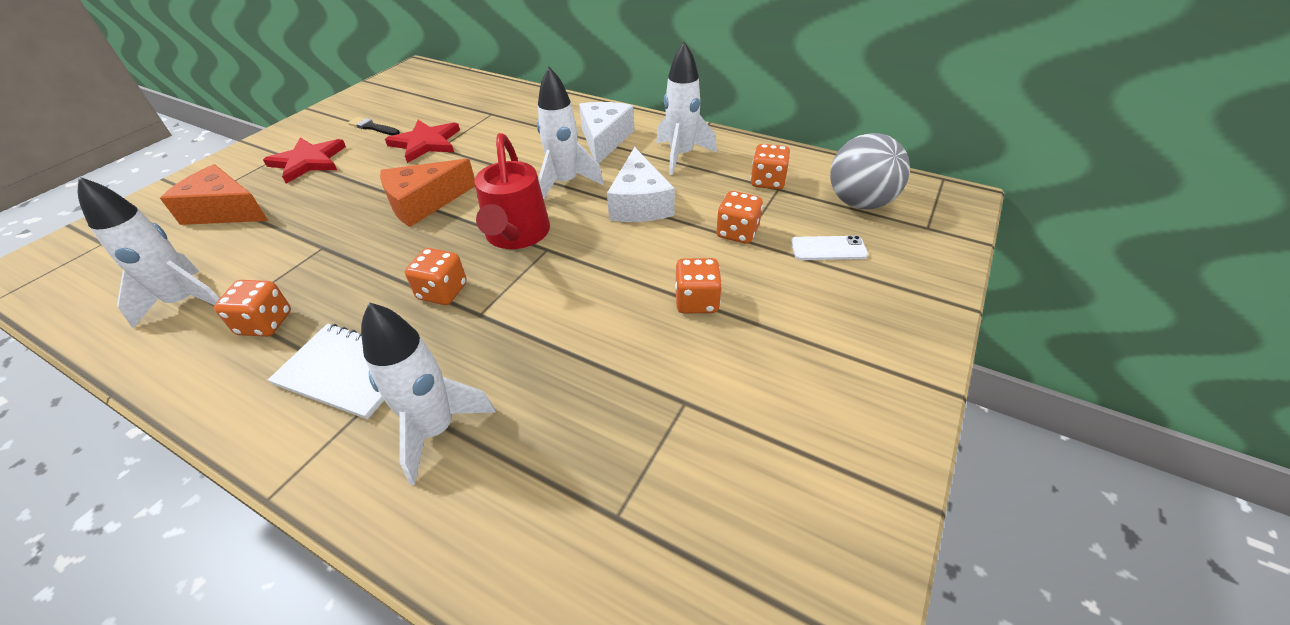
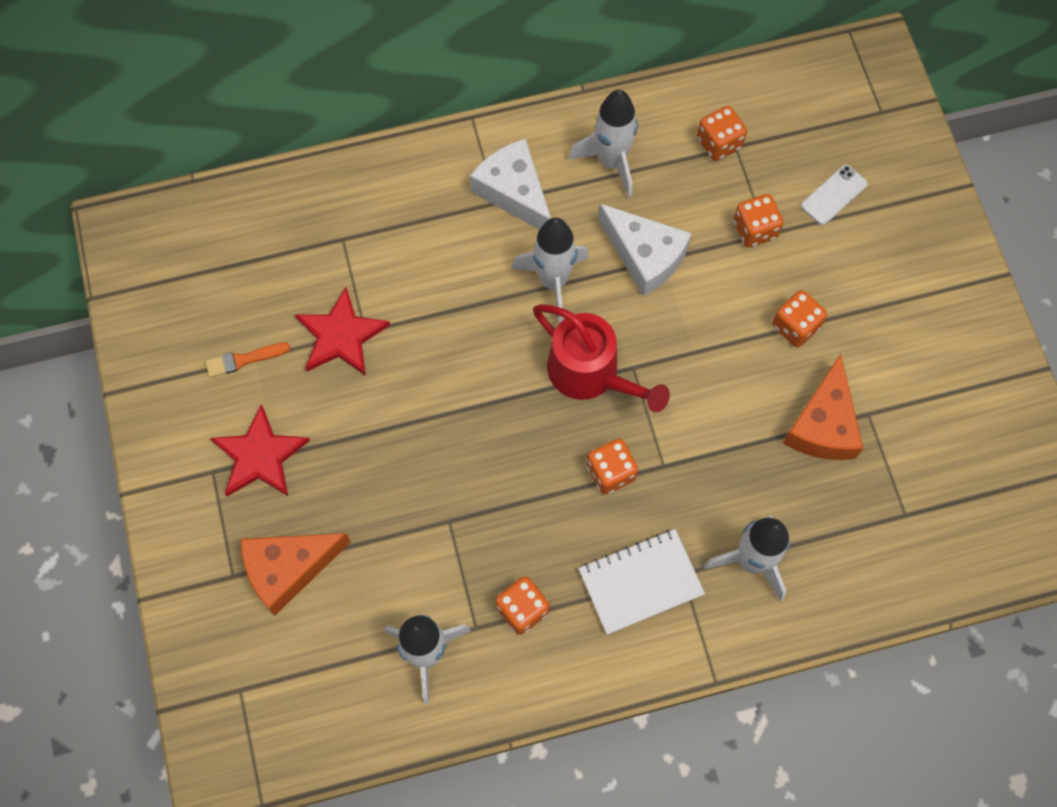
camera: 45 degrees left, 25 degrees up
(372, 127) = (244, 360): black brush -> orange brush
(424, 203) = (461, 407): orange cheese -> orange cheese (823, 425)
(859, 203) = (812, 117): grey ball -> none

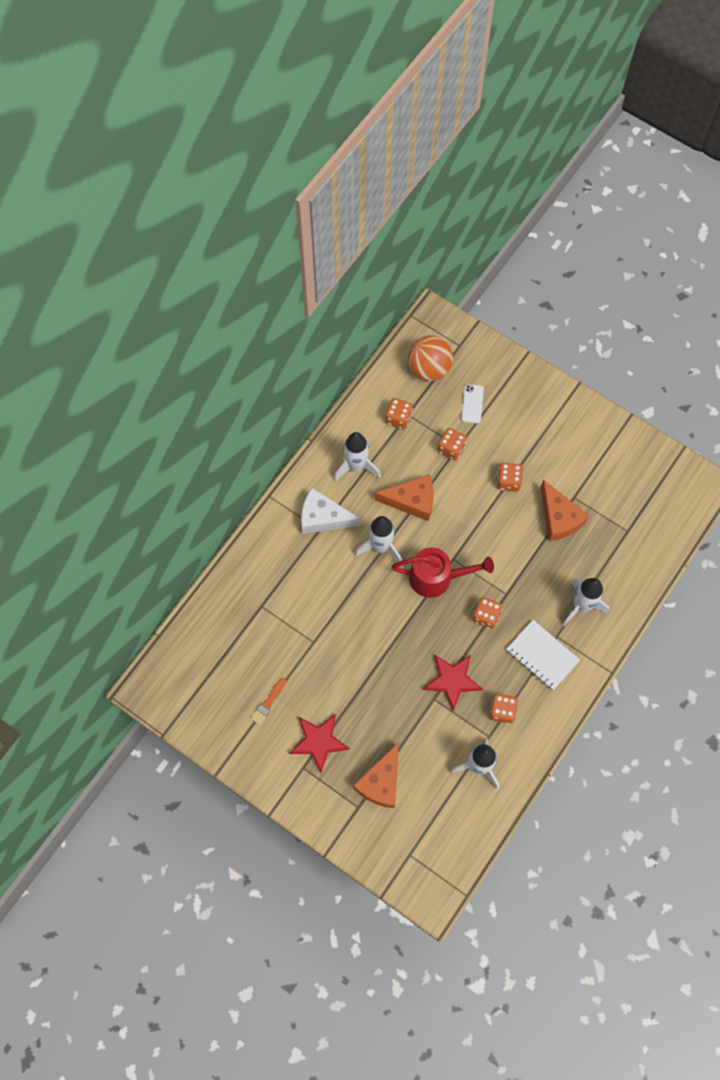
camera: 40 degrees left, 0 degrees up
(341, 336) = (304, 653): red star -> red star (452, 680)
(641, 582) = (542, 655): white notebook -> white notebook turned 75 degrees counterclockwise
(645, 255) = (412, 501): white cheese -> orange cheese
(814, 111) = (429, 368): none -> orange ball

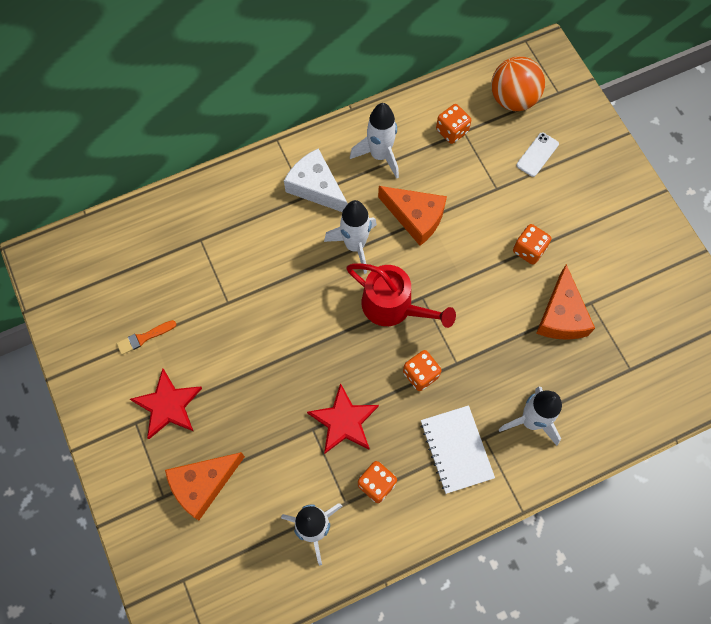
camera: 30 degrees right, 0 degrees up
(451, 448) = (488, 187): orange dice -> none

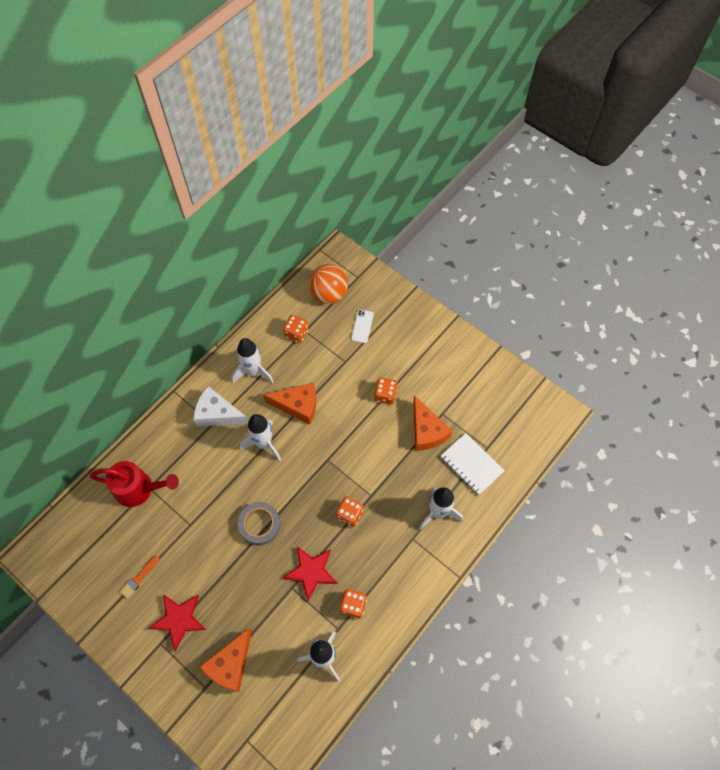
camera: 25 degrees left, 5 degrees down
(308, 338) = (259, 524): none -> grey tape
(394, 307) = (310, 475): red watering can -> red watering can (139, 489)
(456, 449) = (397, 555): white notebook -> white notebook (471, 464)

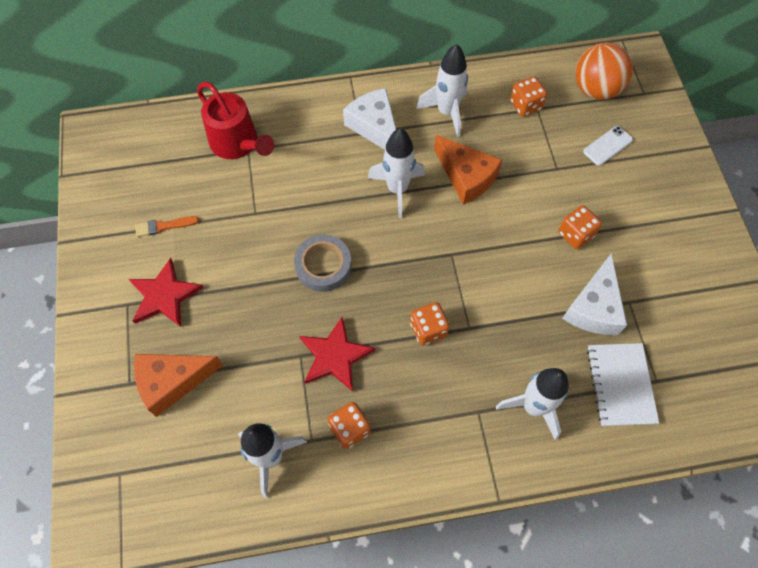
camera: 40 degrees right, 0 degrees up
(426, 431) = (594, 307): orange cheese -> white cheese

